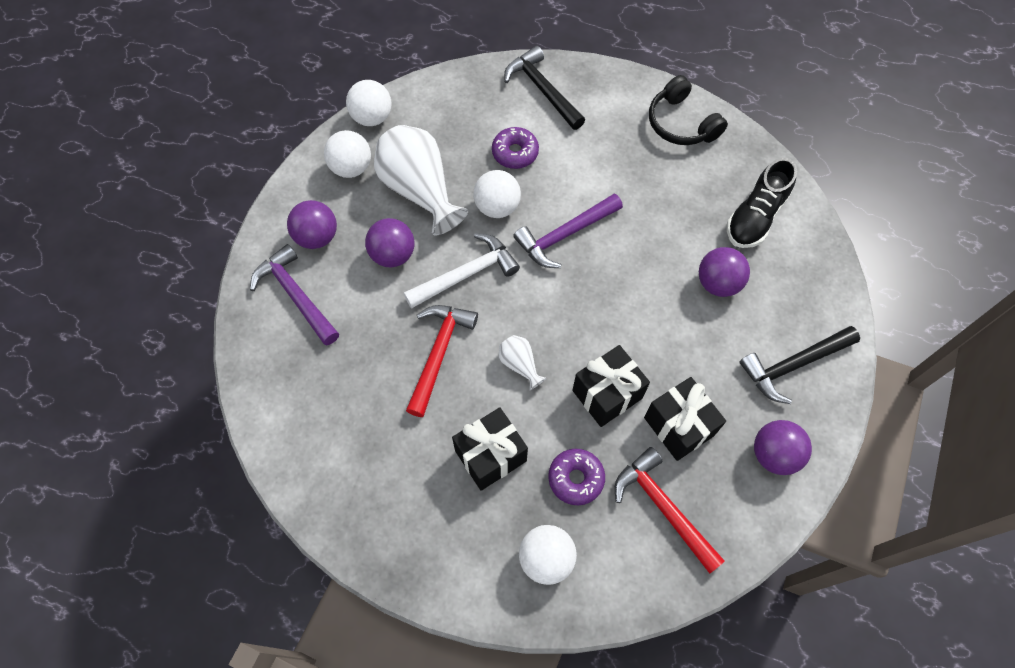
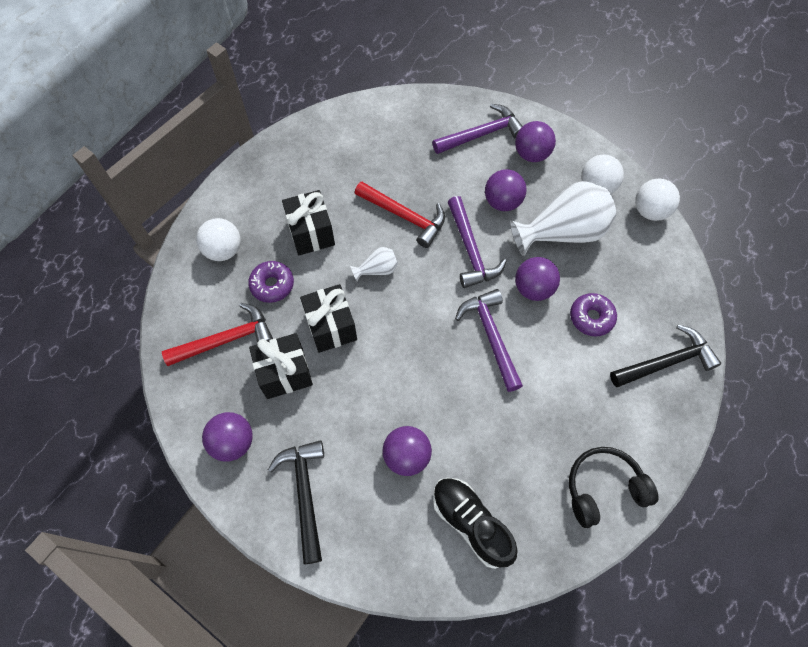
camera: 105 degrees right, 0 degrees up
(466, 274) = (471, 250): white hammer -> purple hammer
(497, 207) = (533, 288): white ball -> purple ball

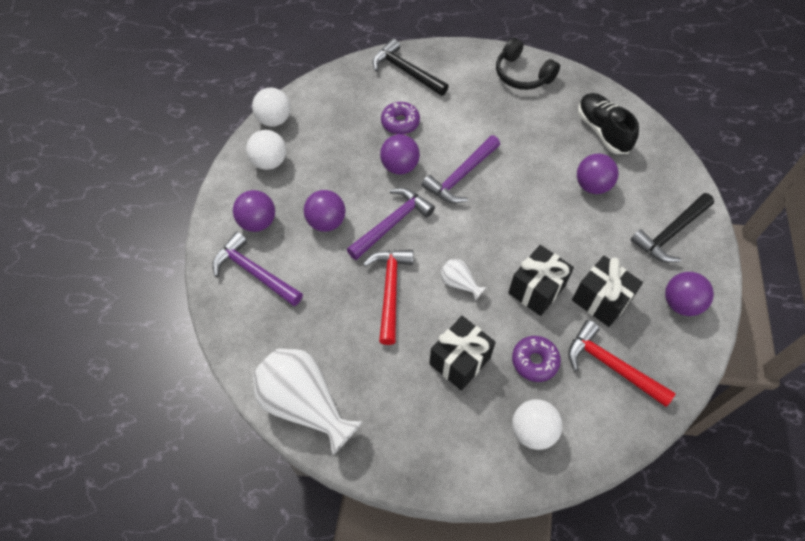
camera: 120 degrees left, 5 degrees down
(471, 523) = (602, 131): black shoe -> black shoe turned 135 degrees clockwise
(562, 233) = (333, 168): white vase -> white vase (305, 404)

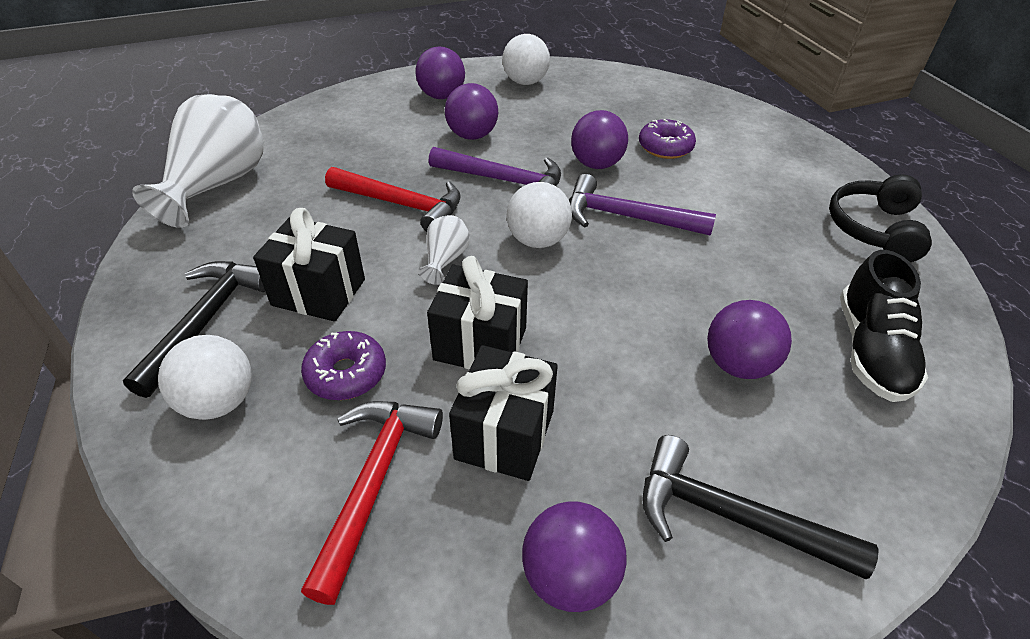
camera: 65 degrees right, 15 degrees down
(254, 272) = (376, 111): purple hammer -> none
(274, 120) = (583, 70): white ball -> white ball (537, 240)
(390, 290) = (402, 205): red hammer -> red hammer turned 45 degrees clockwise
(406, 71) = (751, 131): black hammer -> black hammer (206, 321)
(602, 131) = (871, 351): black shoe -> black shoe turned 150 degrees clockwise

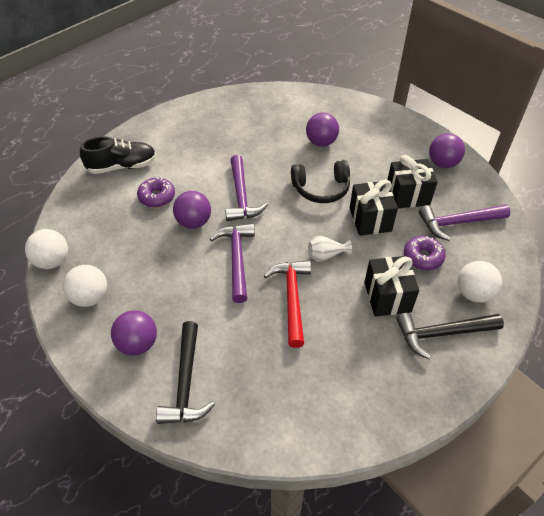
camera: 115 degrees left, 5 degrees up
(218, 185) = (340, 422): white vase -> none
(374, 482) = (458, 223): red hammer -> purple hammer
(472, 135) = (190, 298): purple ball -> none
(537, 240) = (284, 224): white ball -> white ball (52, 261)
(731, 516) = (391, 134): black hammer -> black hammer (186, 382)
(871, 351) = (287, 111): black shoe -> black shoe (122, 166)
(874, 229) = (199, 114): black headphones -> black headphones (321, 189)

